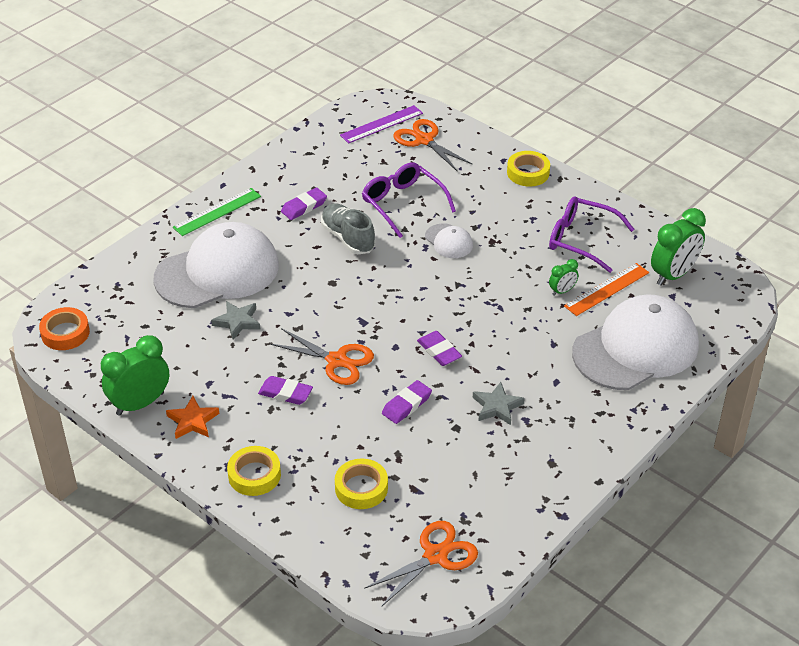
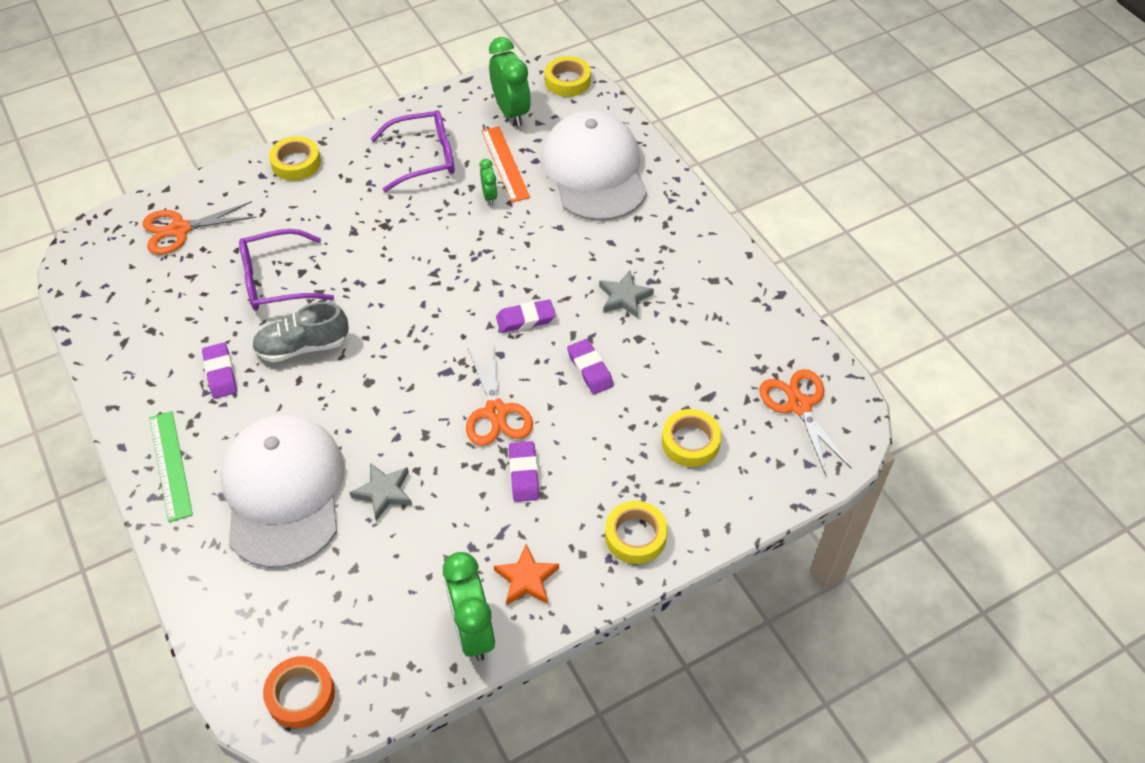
camera: 70 degrees left, 10 degrees up
(285, 393) = (524, 474): purple eraser -> purple eraser turned 45 degrees counterclockwise
(337, 360) = (496, 412): orange scissors -> orange scissors turned 120 degrees clockwise
(381, 124) = (122, 258): purple ruler -> none
(449, 241) = (363, 260): white cap -> none
(581, 240) = (424, 157): purple glasses -> purple glasses turned 150 degrees counterclockwise
(740, 300) = (567, 81): none -> yellow tape

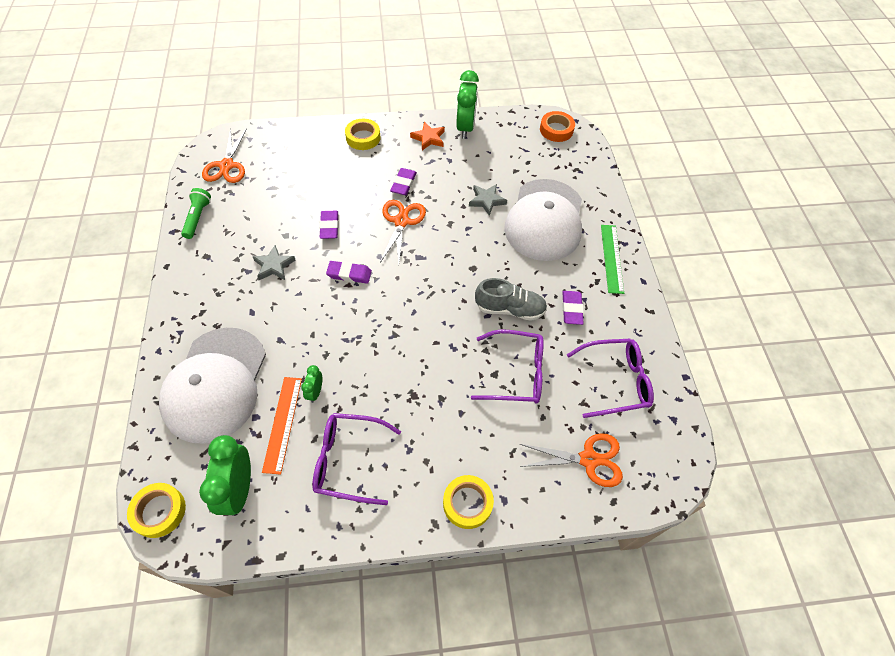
camera: 160 degrees left, 5 degrees up
(155, 309) = (615, 381): none -> purple glasses
(690, 442) = (301, 168): yellow tape -> none
(767, 320) = (197, 218): none -> green flashlight

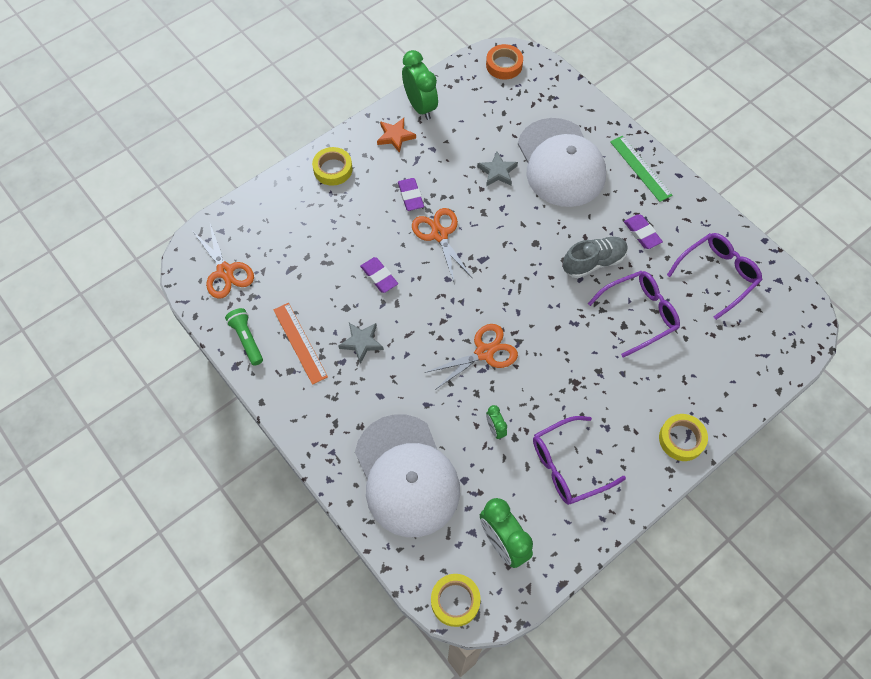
camera: 30 degrees left, 5 degrees up
(282, 423) = (491, 471): orange ruler -> orange ruler (300, 343)
(349, 274) = (435, 310): purple eraser -> none
(589, 459) = (742, 350): orange scissors -> orange scissors (484, 352)

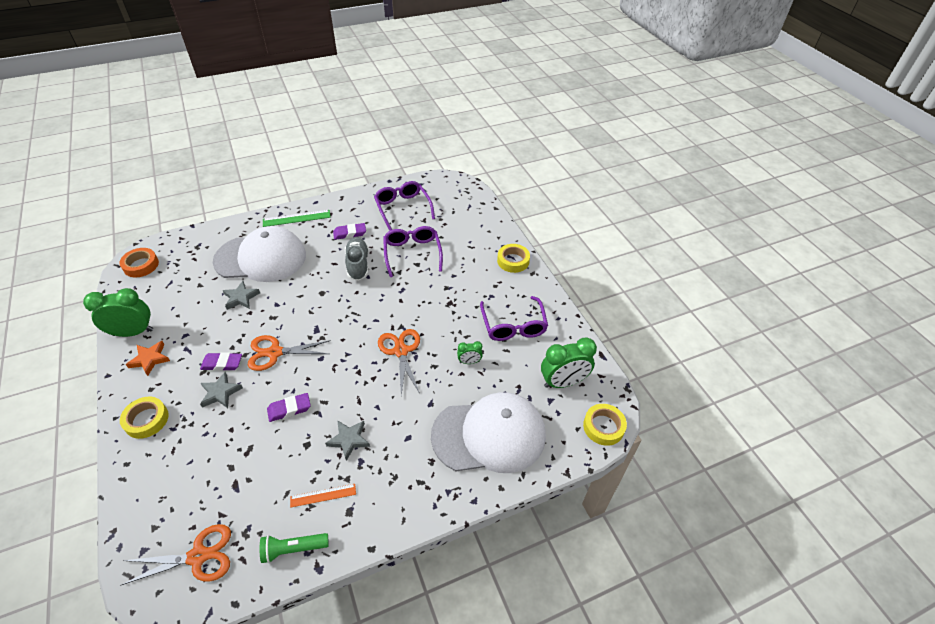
camera: 75 degrees left, 15 degrees down
(300, 343) = (323, 495): orange ruler -> orange ruler, size x0.66
(378, 211) = (220, 393): none -> grey star

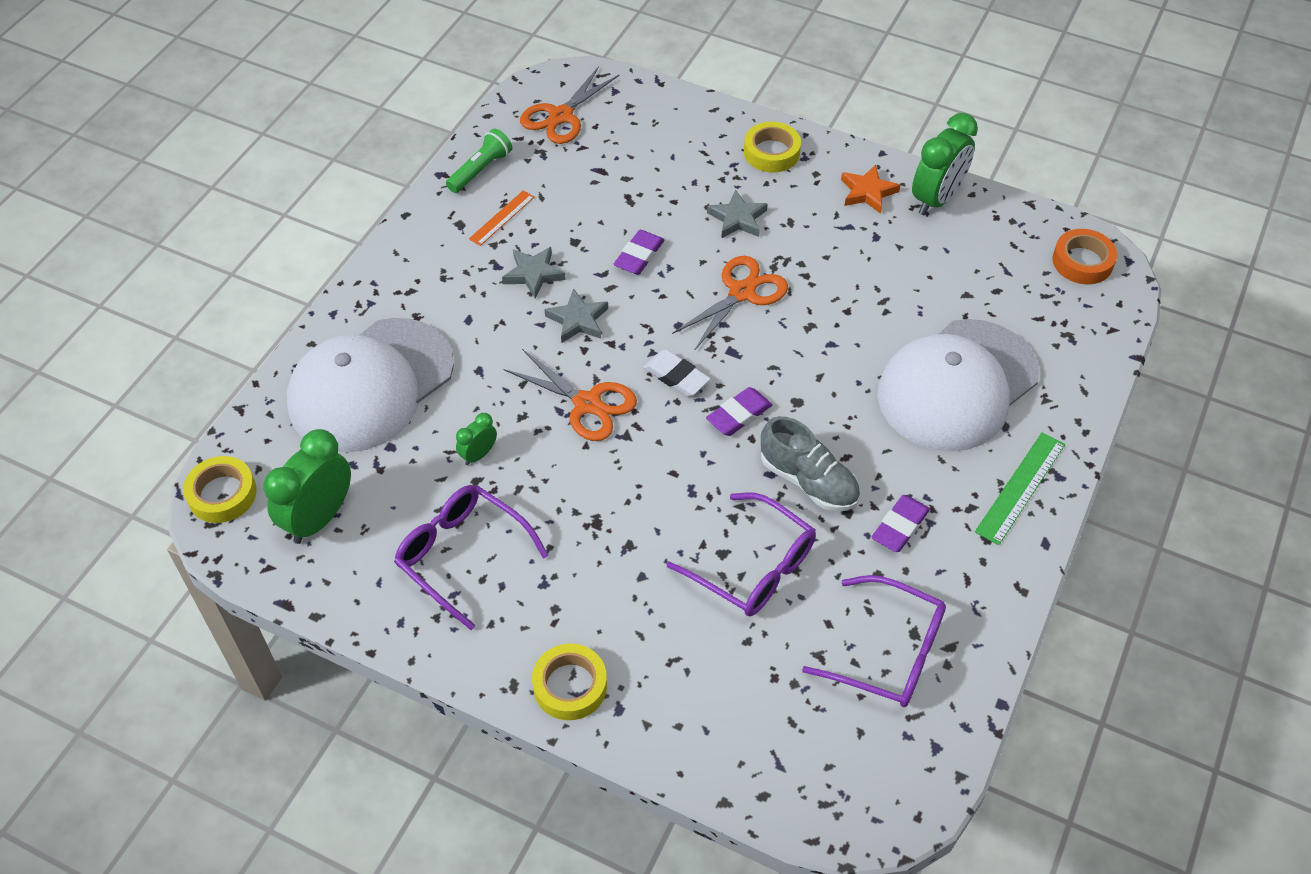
camera: 140 degrees right, 5 degrees up
(222, 363) = (783, 242): purple eraser -> purple eraser (739, 415)
(241, 298) = (888, 318): grey star -> grey star (578, 320)
(351, 336) = (676, 376): none -> white eraser

